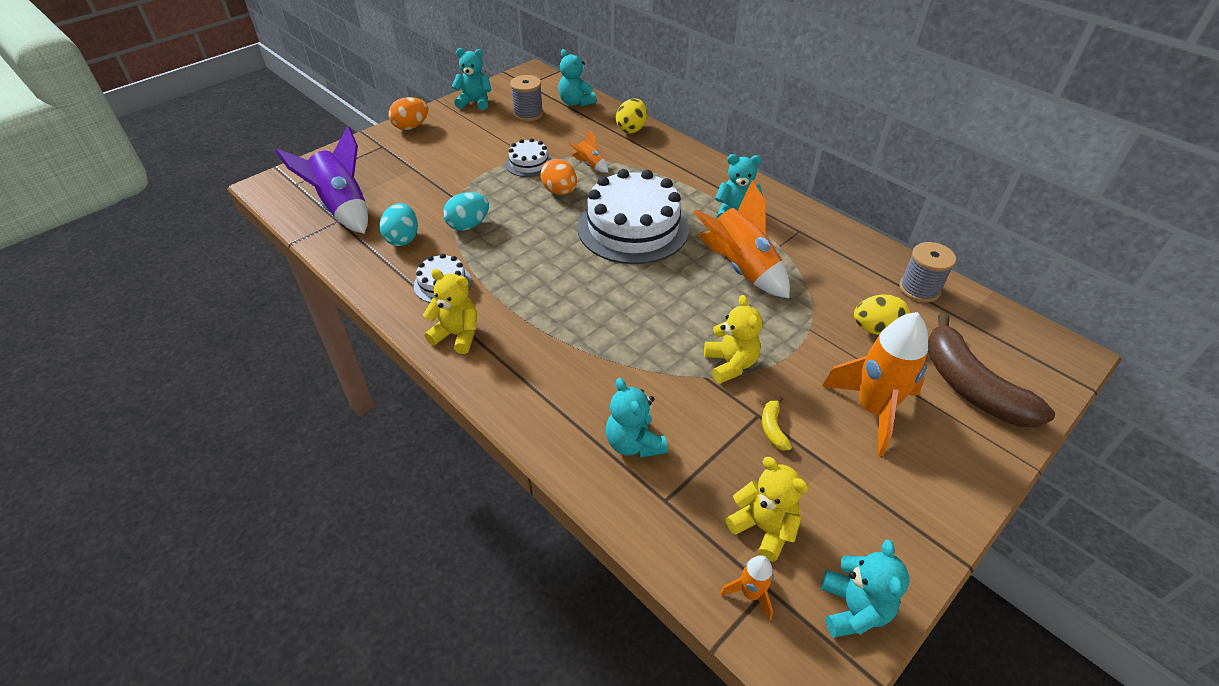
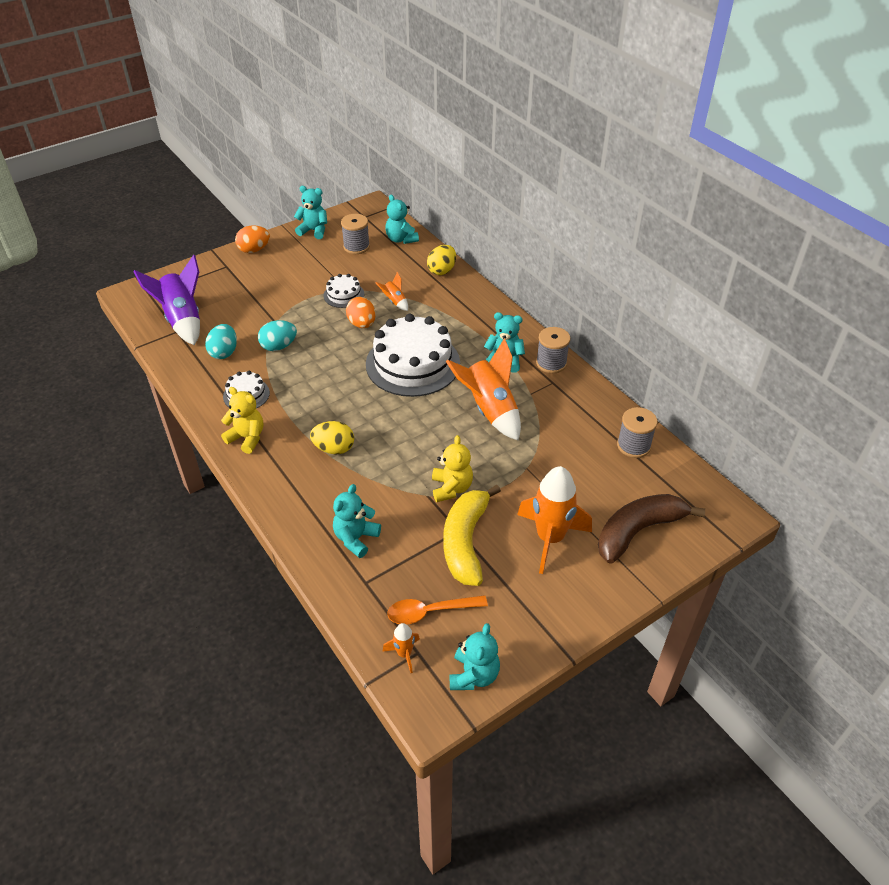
camera: 10 degrees right, 0 degrees up
(634, 443) = (356, 538): turquoise teddy bear -> turquoise teddy bear turned 45 degrees clockwise
(763, 528) = (430, 612): yellow teddy bear -> orange spoon
(773, 428) = (465, 542): yellow banana -> yellow banana, size x2.44
(789, 211) = (551, 363): none -> grey spool
(876, 329) = (581, 475): yellow egg -> yellow egg (334, 448)
(970, 386) = (638, 531): brown banana -> brown banana turned 75 degrees clockwise

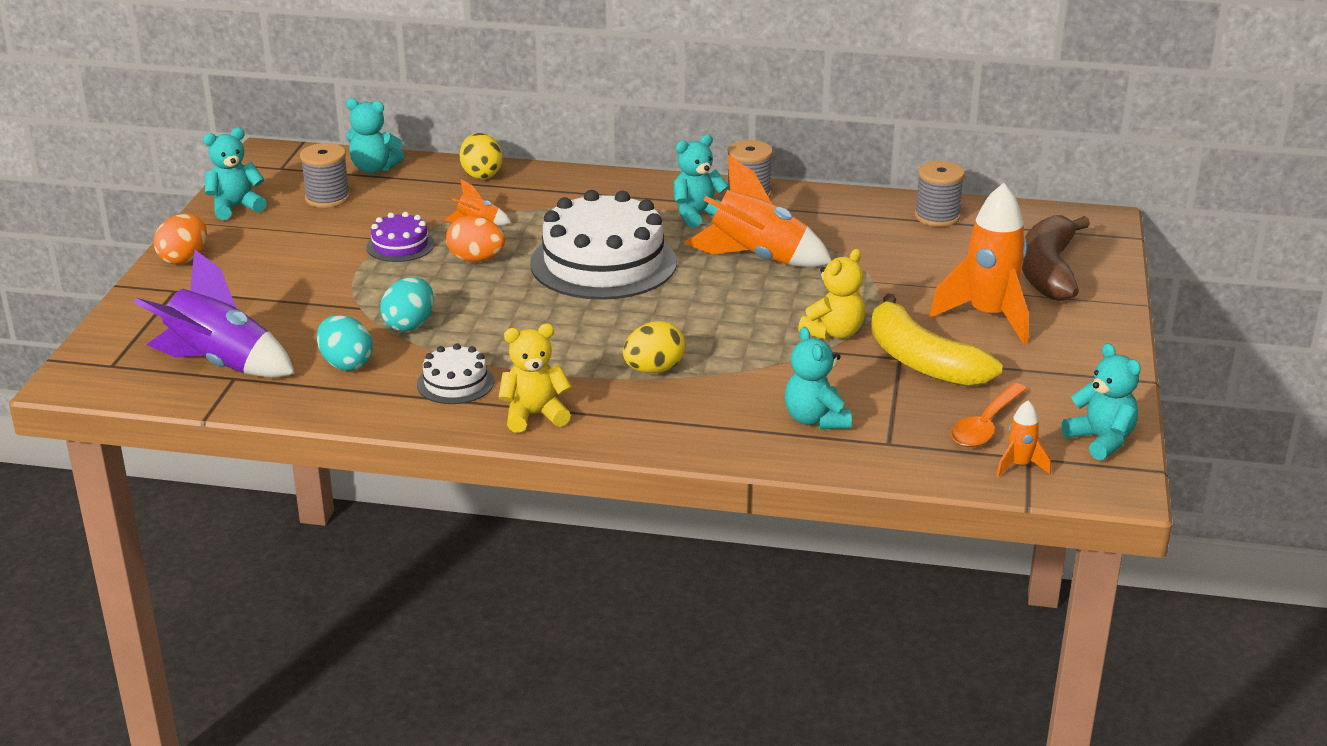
camera: 45 degrees left, 15 degrees down
(344, 295) = (400, 245): white cake -> purple cake
(451, 488) = (834, 333): yellow teddy bear -> yellow teddy bear turned 90 degrees clockwise

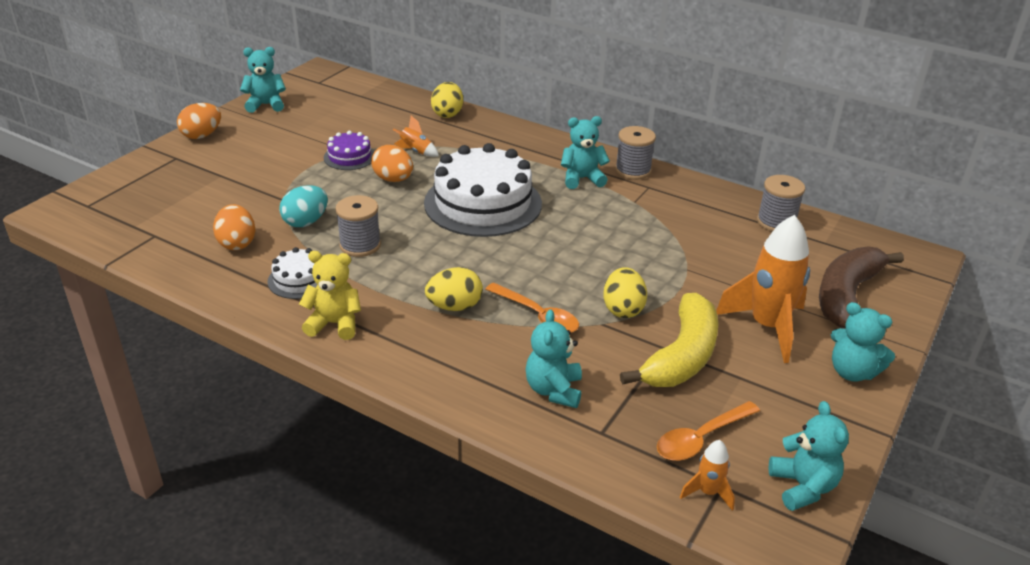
camera: 20 degrees right, 5 degrees up
(220, 364) = (155, 222): purple rocket -> none
(327, 198) = (330, 110): grey spool -> grey spool (360, 245)
(346, 364) = (237, 243): turquoise egg -> orange egg
(374, 168) = (378, 95): turquoise teddy bear -> turquoise teddy bear (852, 372)
(749, 358) = (537, 315): none -> orange spoon
(757, 258) = (603, 226): orange rocket -> none
(834, 333) = (623, 309): yellow teddy bear -> yellow egg
(922, 361) = (682, 356): yellow banana -> yellow banana turned 135 degrees counterclockwise

